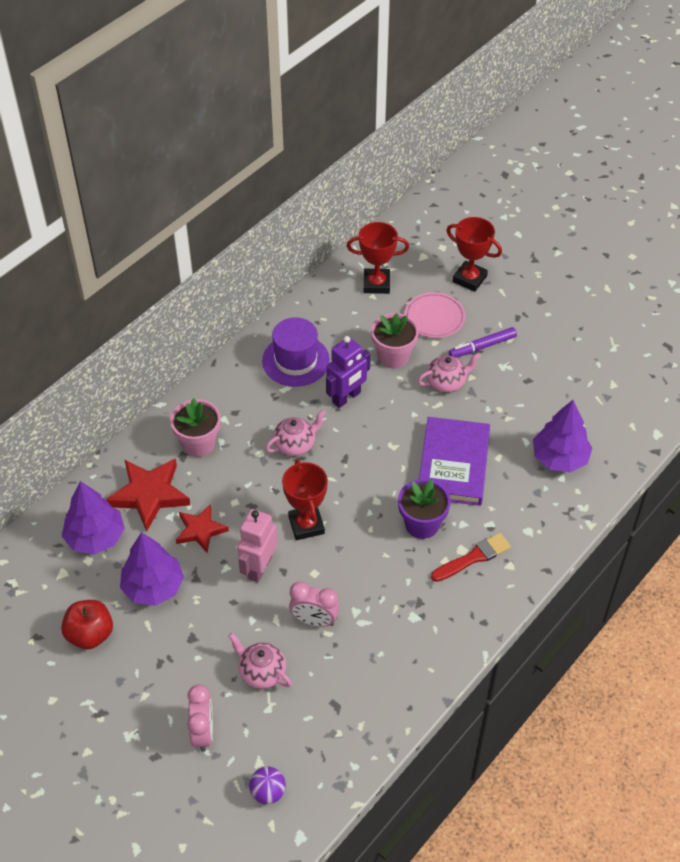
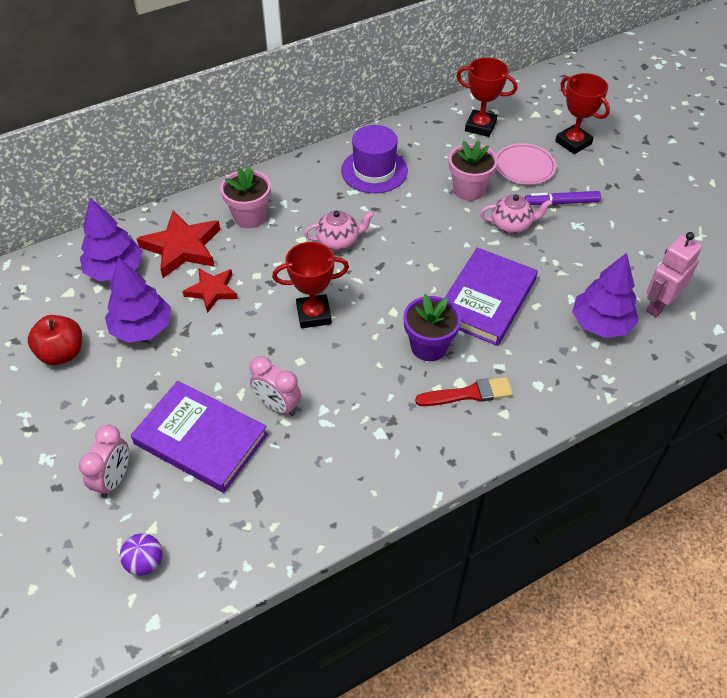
camera: 20 degrees right, 0 degrees up
(259, 567) = (249, 340): pink robot -> pink robot (659, 305)
(261, 672) = (201, 439): pink teapot -> purple book
(306, 525) = (314, 314): red trophy -> red trophy turned 75 degrees clockwise
(346, 397) = (407, 213): purple robot -> none

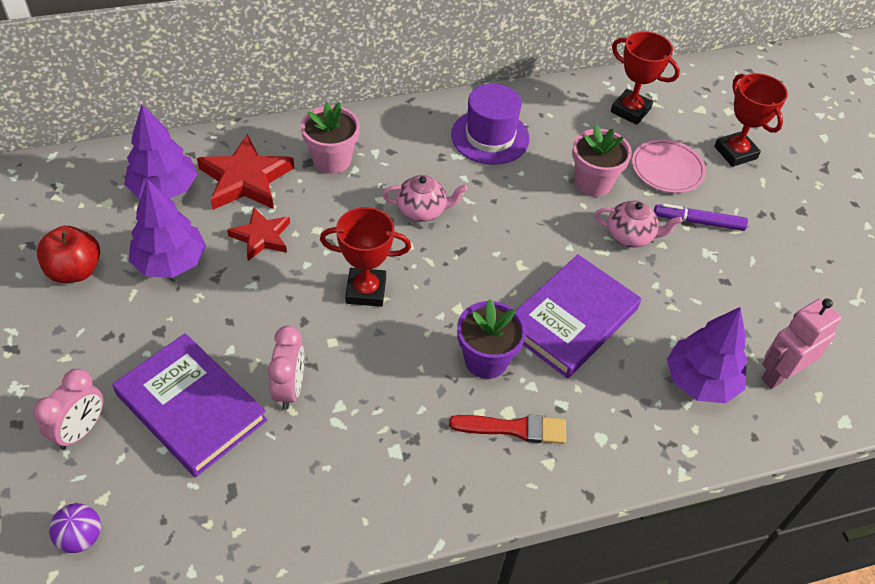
camera: 10 degrees right, 0 degrees up
(277, 405) = (289, 389): pink clock -> pink clock turned 135 degrees counterclockwise

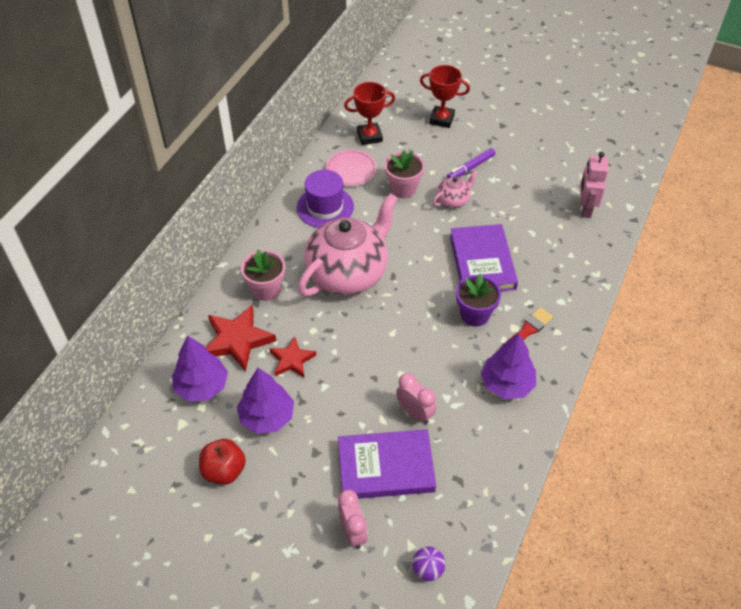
camera: 45 degrees left, 0 degrees up
(366, 291) = (380, 336): red trophy -> none
(422, 210) = (348, 273): pink teapot -> pink teapot, size x2.27
(667, 169) = (425, 153): pink plate -> pink plate (351, 170)
(700, 381) = (563, 240): purple tree -> purple tree (507, 384)

